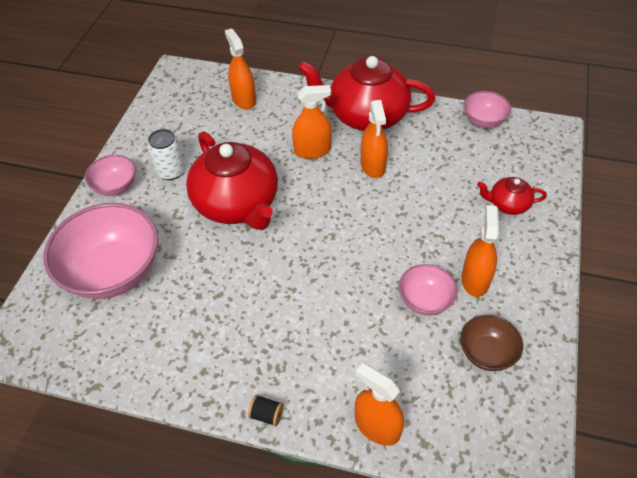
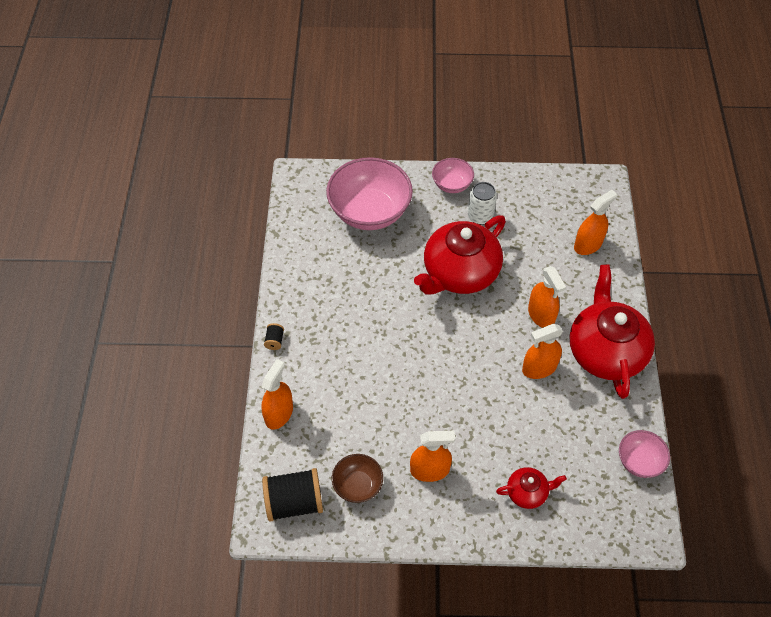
camera: 75 degrees right, 5 degrees up
(425, 300) = (398, 432): pink bowl -> none
(503, 427) = (294, 502): none -> black spool
(508, 204) = (527, 492): red teapot -> red teapot turned 90 degrees clockwise

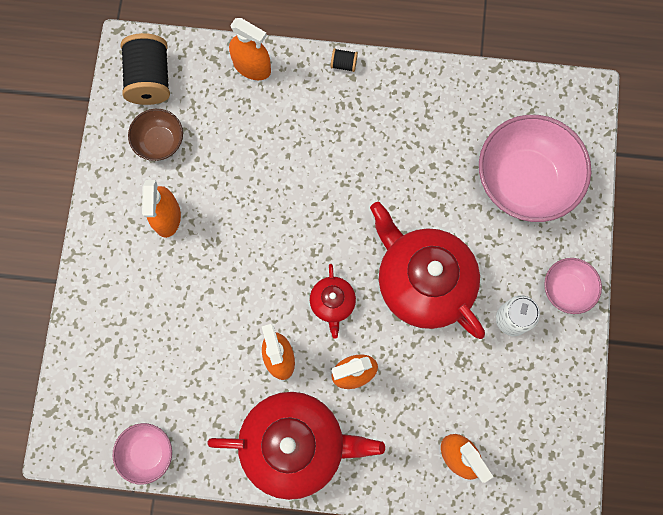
camera: 95 degrees right, 20 degrees up
(527, 492) = (127, 318): red teapot -> red teapot (332, 303)

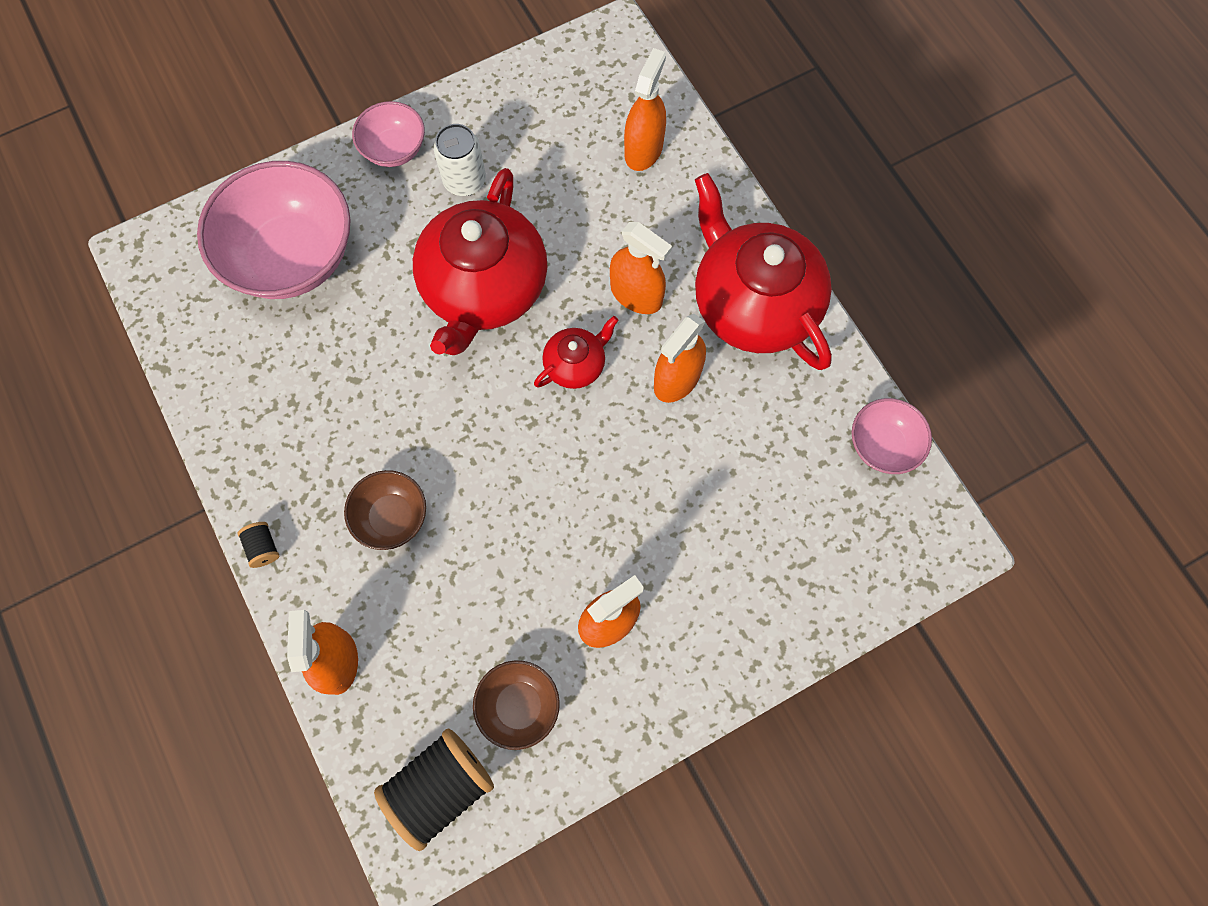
camera: 125 degrees left, 5 degrees down
(312, 140) = (392, 517): none -> brown bowl

